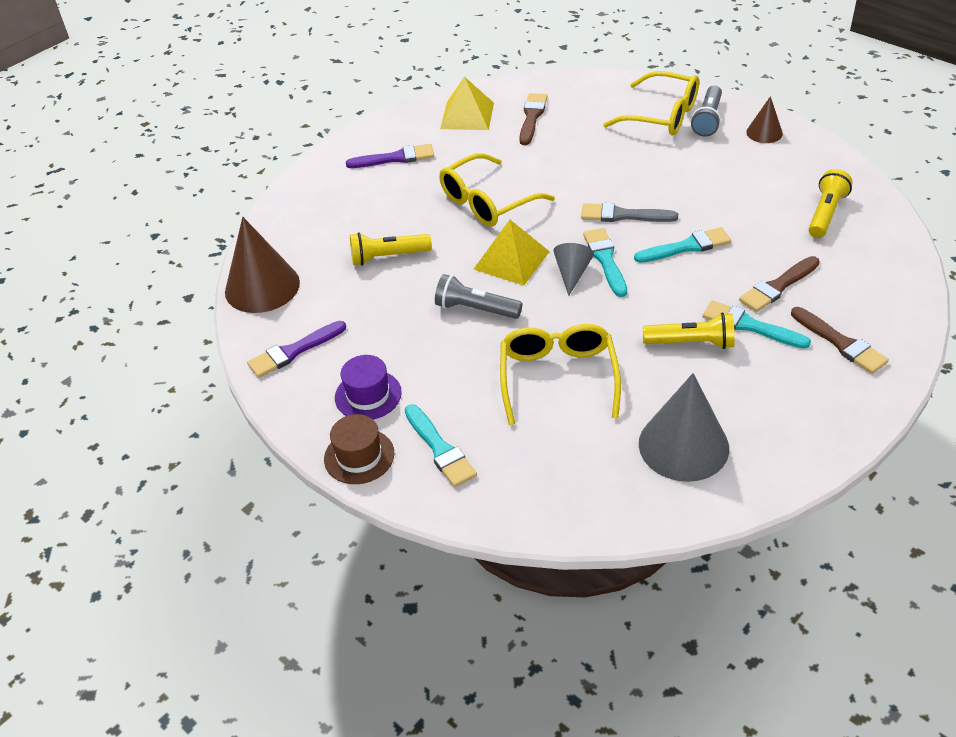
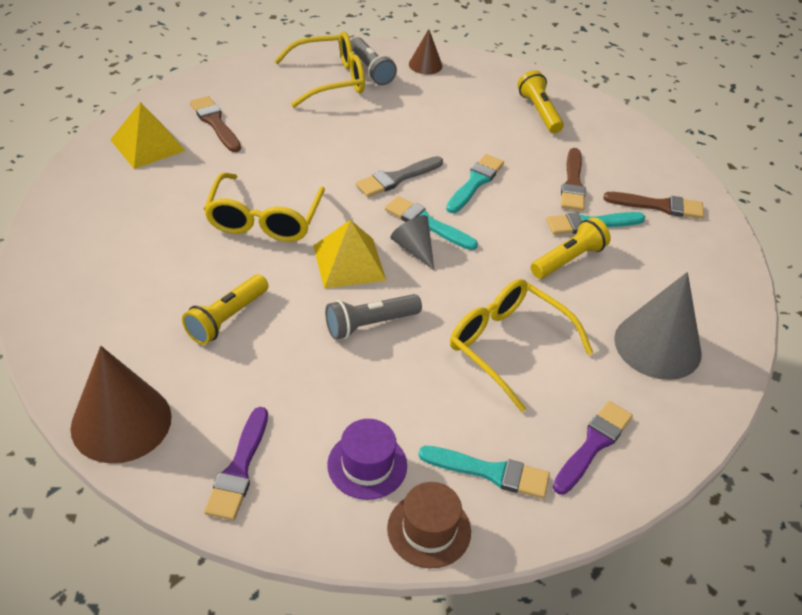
camera: 50 degrees left, 0 degrees up
(395, 158) = (118, 217): purple brush -> purple brush (593, 445)

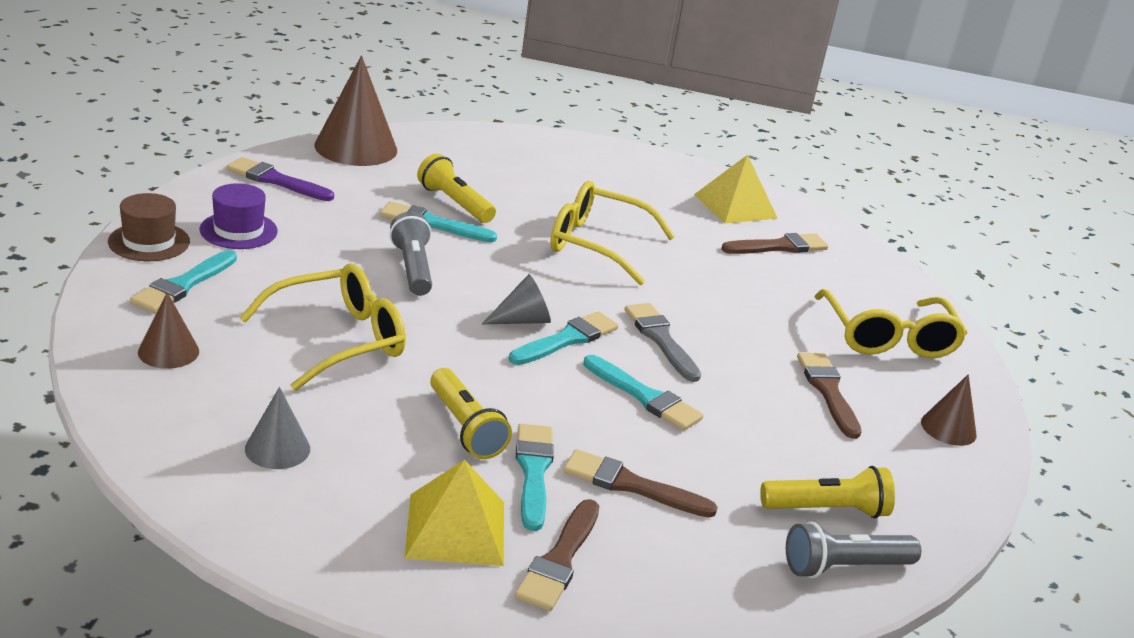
camera: 100 degrees right, 15 degrees down
(279, 326) = (432, 224): none -> turquoise brush
(349, 262) = (512, 276): yellow pyramid -> yellow pyramid (456, 529)
(371, 70) = (921, 375): grey flashlight -> grey flashlight (844, 567)
(415, 107) = (828, 391): none -> brown brush
(593, 445) = (168, 351): purple brush -> brown cone
(657, 345) = (277, 449): grey cone -> grey cone, size x0.53

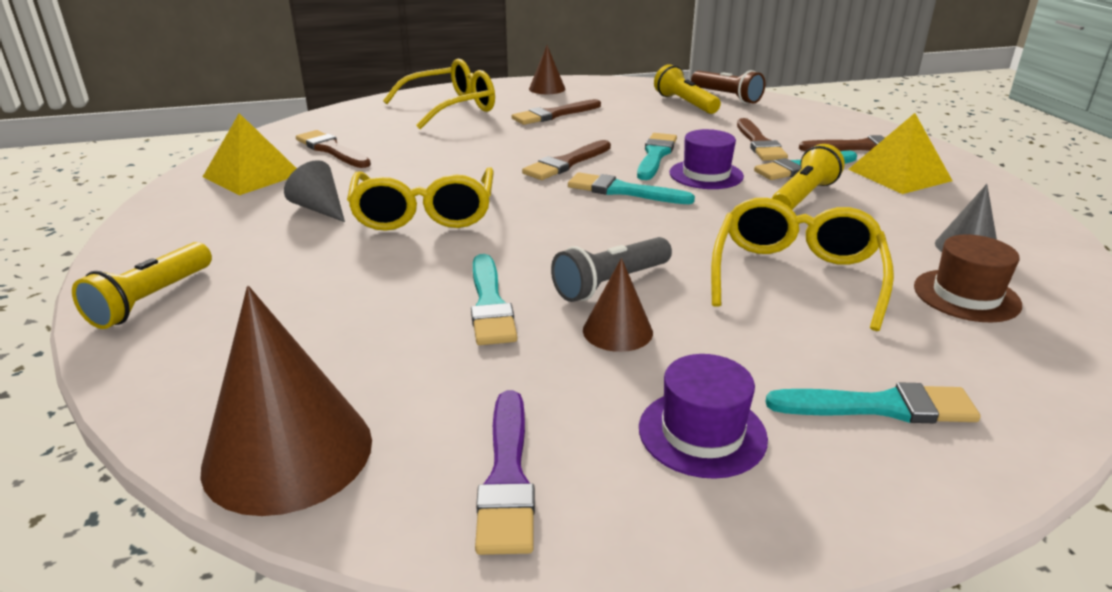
camera: 110 degrees left, 0 degrees up
(149, 242) = (850, 497): brown hat -> brown hat (966, 295)
(168, 351) = (984, 351): brown cone -> brown cone (617, 331)
(339, 339) = (796, 275): yellow glasses -> yellow glasses turned 75 degrees clockwise
(454, 203) = (413, 308): yellow flashlight -> yellow flashlight (150, 300)
(522, 320) = (622, 212): grey cone -> grey cone (320, 209)
(568, 400) = (706, 174): none -> purple hat
(661, 339) = (566, 163): grey brush -> brown brush
(844, 567) = (726, 97): grey flashlight -> brown flashlight

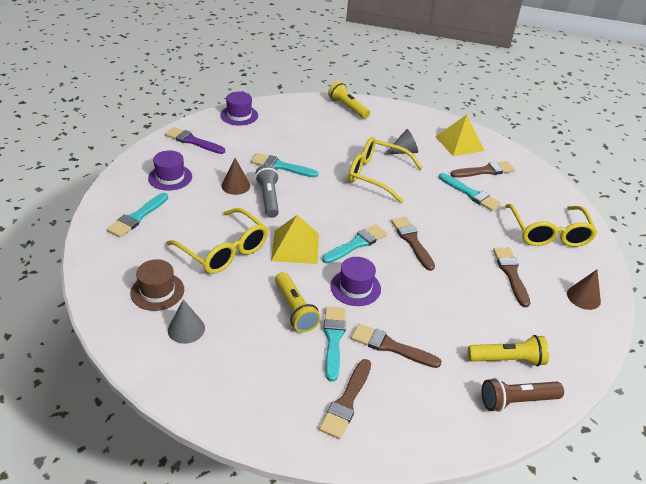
camera: 115 degrees right, 10 degrees up
(288, 453) = (239, 115): brown cone -> purple hat
(655, 155) = (400, 282): turquoise brush -> turquoise brush (470, 194)
(899, 175) = (286, 382): yellow pyramid -> yellow pyramid (295, 247)

